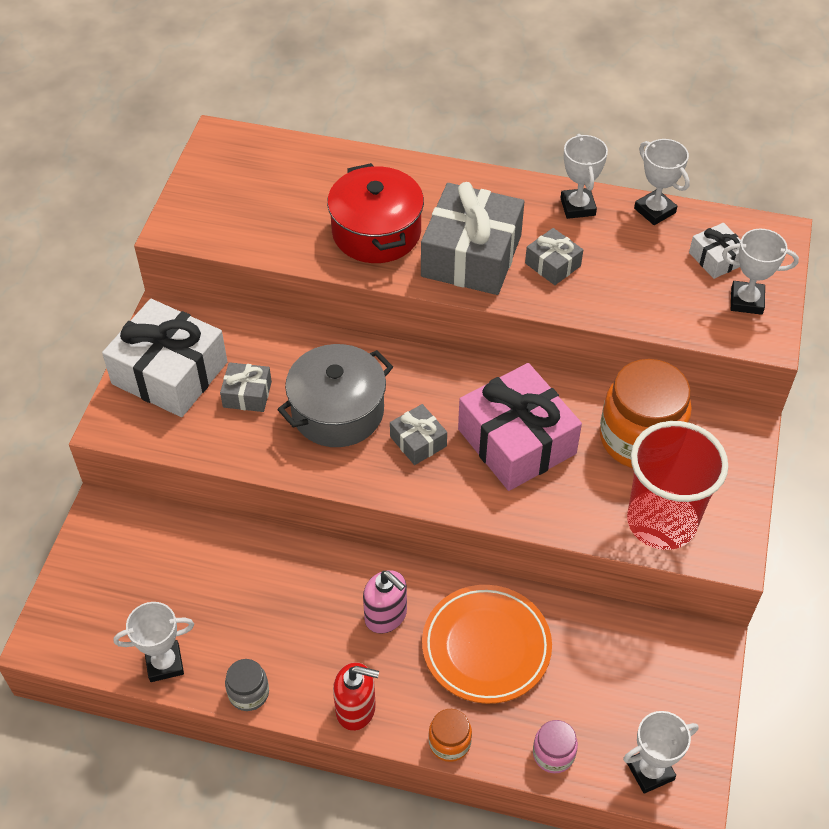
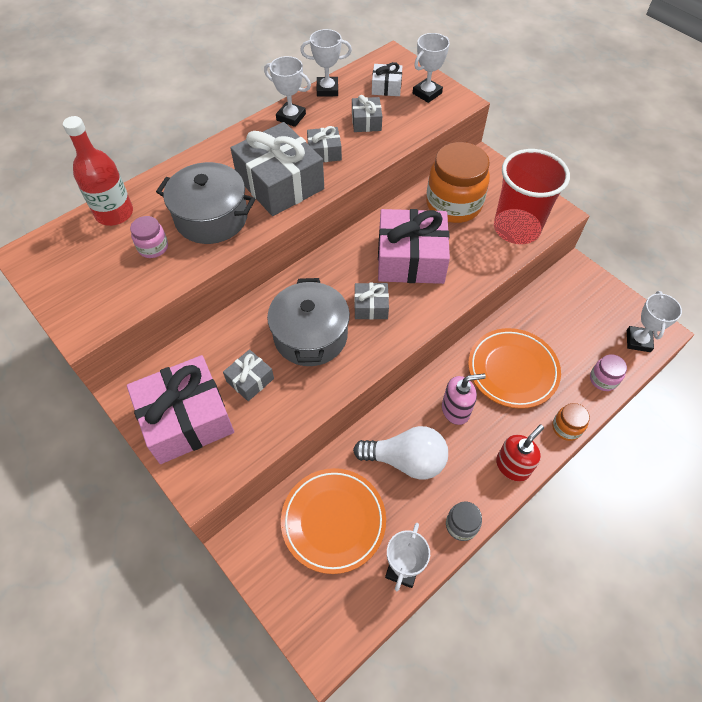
camera: 55 degrees left, 5 degrees up
(169, 373) = (186, 419): white gift -> pink gift
(175, 574) = (333, 521): none -> orange plate
(288, 601) = (406, 460): none -> white light bulb
(302, 215) = (153, 247): none -> pink jar
(318, 161) = (114, 213): none -> red bottle
(376, 232) = (211, 217): red pot -> grey pot
(638, 273) = (366, 122): none -> grey gift

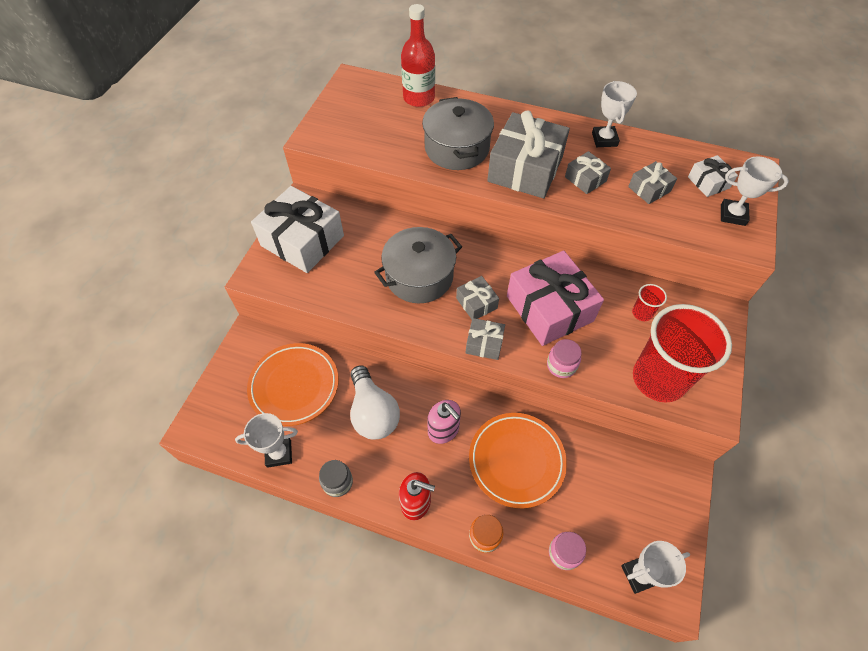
camera: 60 degrees right, 0 degrees up
(153, 247) = (404, 133): pink jar -> pink jar (561, 365)
(186, 419) = (302, 241): pink gift -> white gift
(250, 380) = (355, 260): grey gift -> grey gift (484, 343)
(327, 90) = (661, 145): white trophy -> none
(453, 204) = (642, 313): orange jar -> red cup

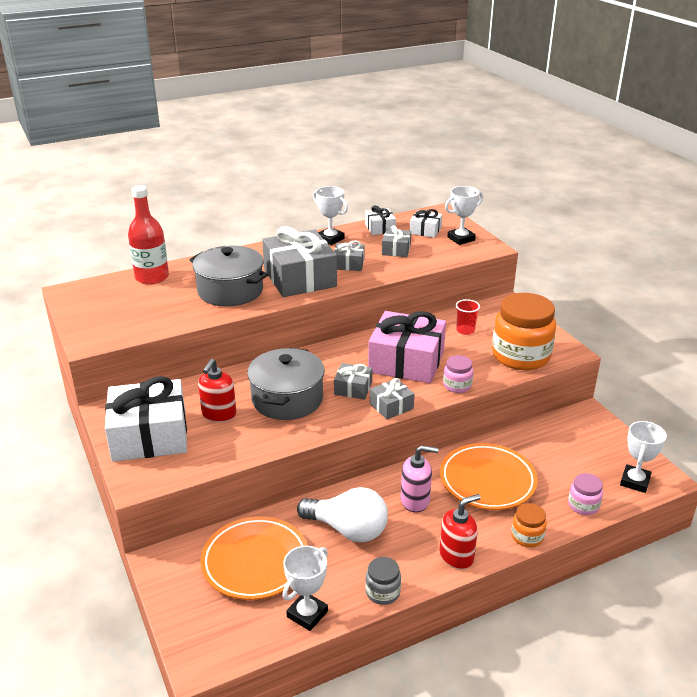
camera: 45 degrees left, 25 degrees down
(361, 255) = (219, 414): none -> red soap dispenser
(658, 379) = (520, 356): red cup -> orange jar
(666, 153) = (380, 228): none -> white gift

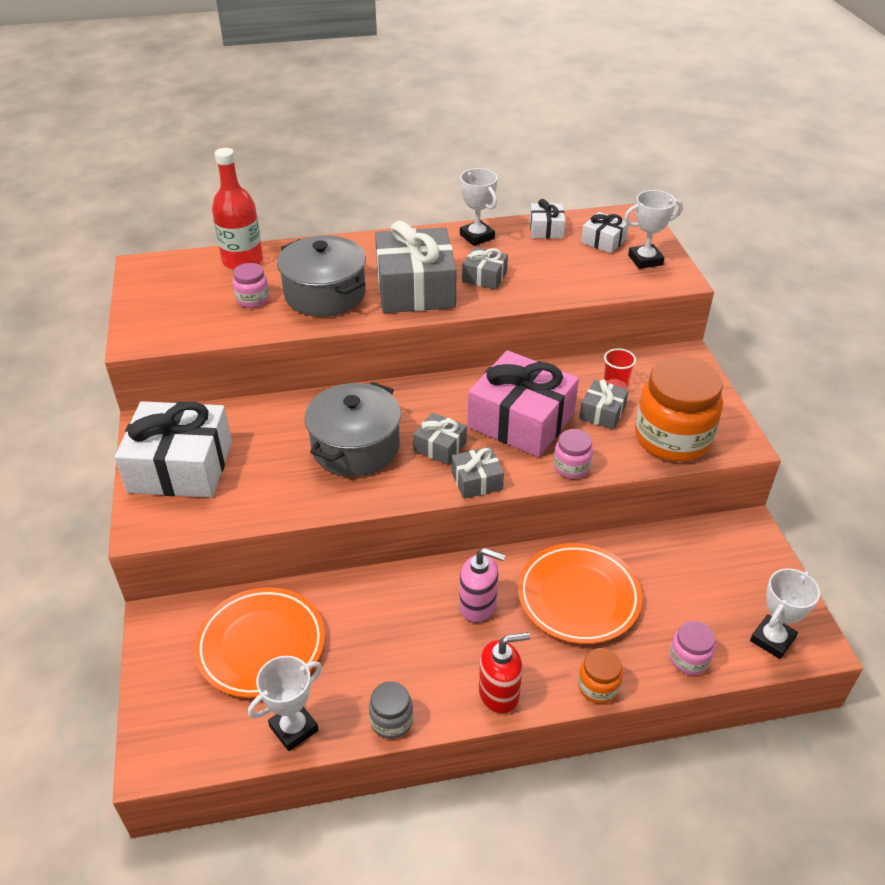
camera: 15 degrees right, 10 degrees up
(173, 302) = (253, 299): none -> pink jar
(219, 414) = (268, 453): red soap dispenser -> none
(348, 529) = (382, 627): white light bulb -> none
(396, 250) = (553, 265): grey gift -> grey gift (602, 413)

